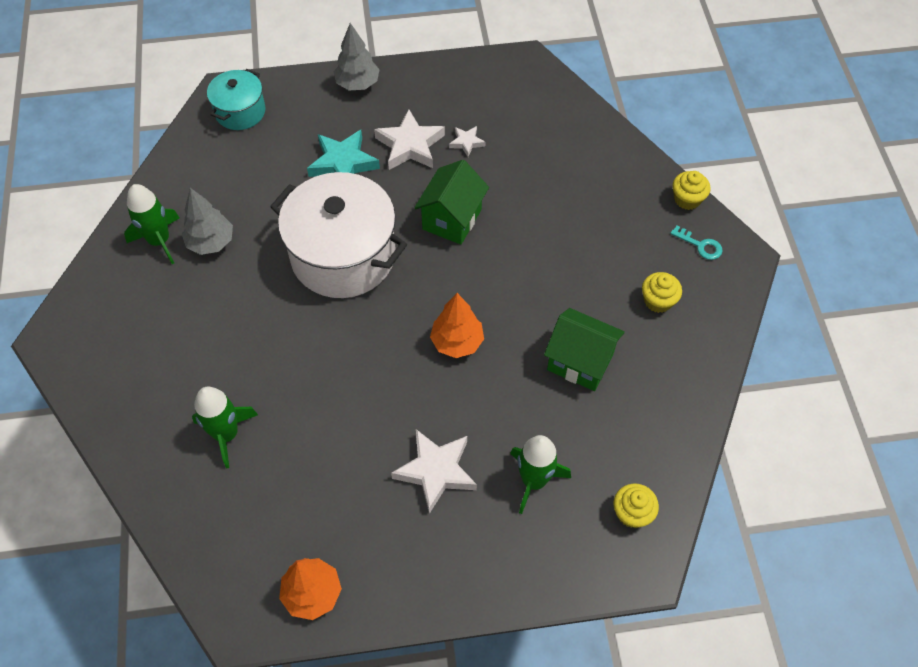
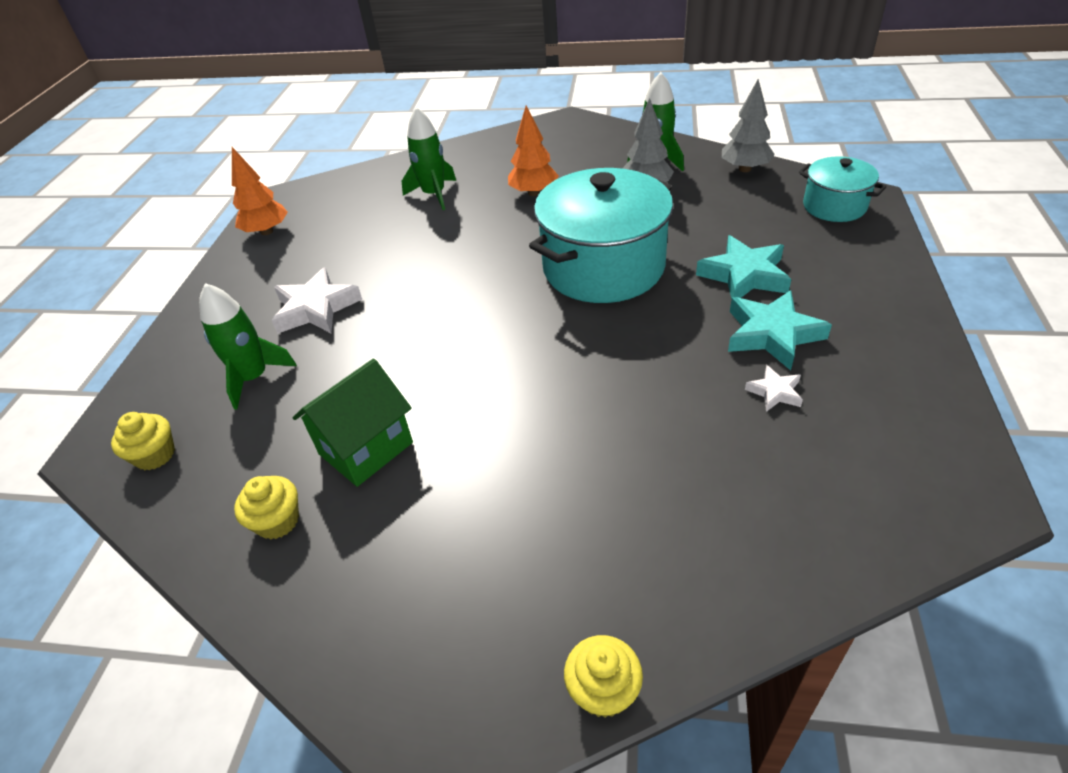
camera: 110 degrees right, 15 degrees down
(343, 255) = (603, 267): white pot -> turquoise pot
(357, 84) = (893, 297): grey tree -> grey tree (744, 169)
(410, 145) = (772, 334): white star -> turquoise star
(452, 219) = (633, 359): green house -> none
(457, 342) = (452, 341): orange tree -> orange tree (534, 193)
(658, 301) = (412, 569): yellow cupcake -> yellow cupcake (277, 521)
(700, 245) = (491, 677): turquoise key -> none

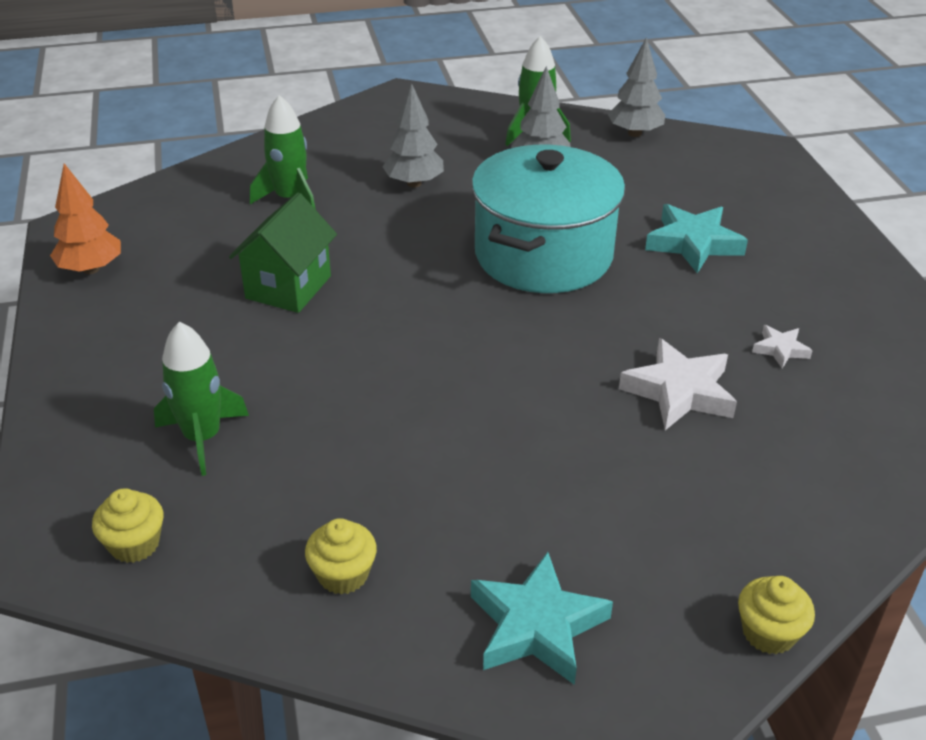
camera: 25 degrees left, 5 degrees down
(316, 308) = (227, 349): white star -> white star (679, 392)
(366, 448) = (395, 483): green house -> green house (288, 287)
(534, 193) = (414, 183): orange tree -> grey tree
(772, 334) = (750, 296): turquoise star -> turquoise star (536, 626)
(834, 206) = (744, 163): turquoise pot -> none

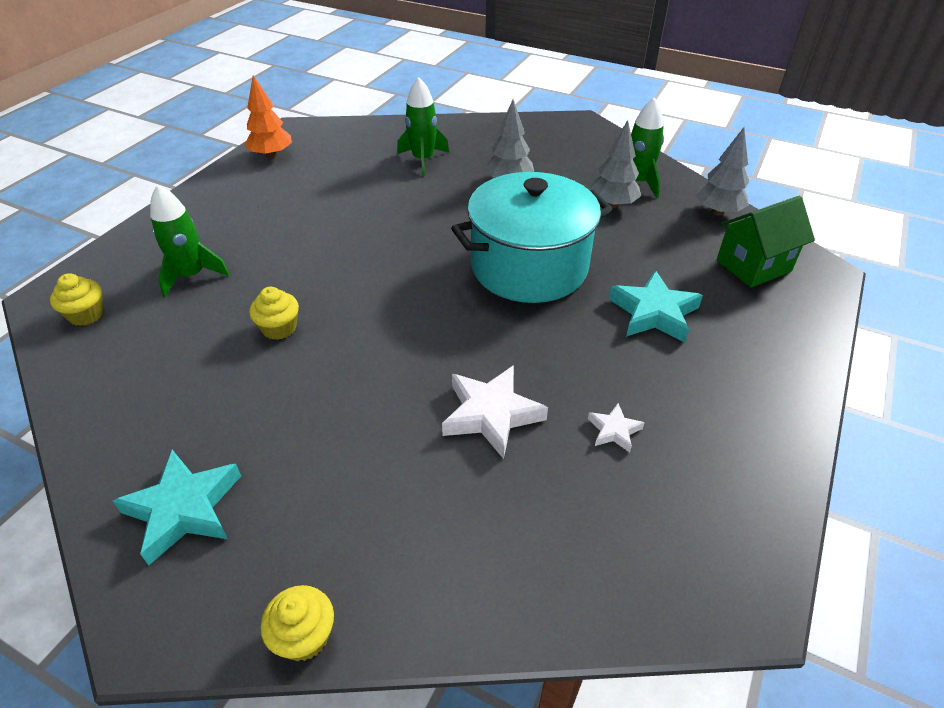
camera: 40 degrees right, 5 degrees up
(288, 287) = (350, 212): green house -> green house (753, 266)
(343, 574) = (142, 399): yellow cupcake -> yellow cupcake (279, 328)

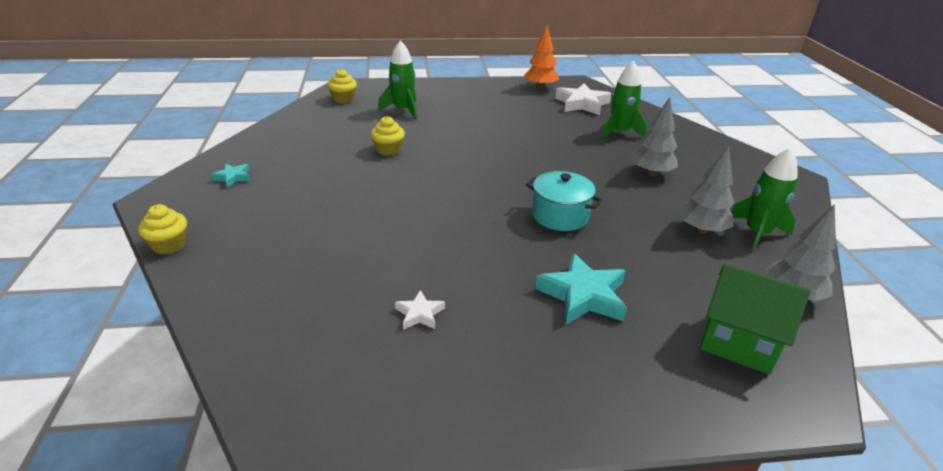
camera: 55 degrees right, 10 degrees down
(184, 509) = (233, 177): turquoise star -> turquoise star, size x0.52
(491, 414) = (385, 251): white star -> white star (582, 104)
(529, 267) = (560, 216): turquoise pot -> turquoise pot, size x0.53

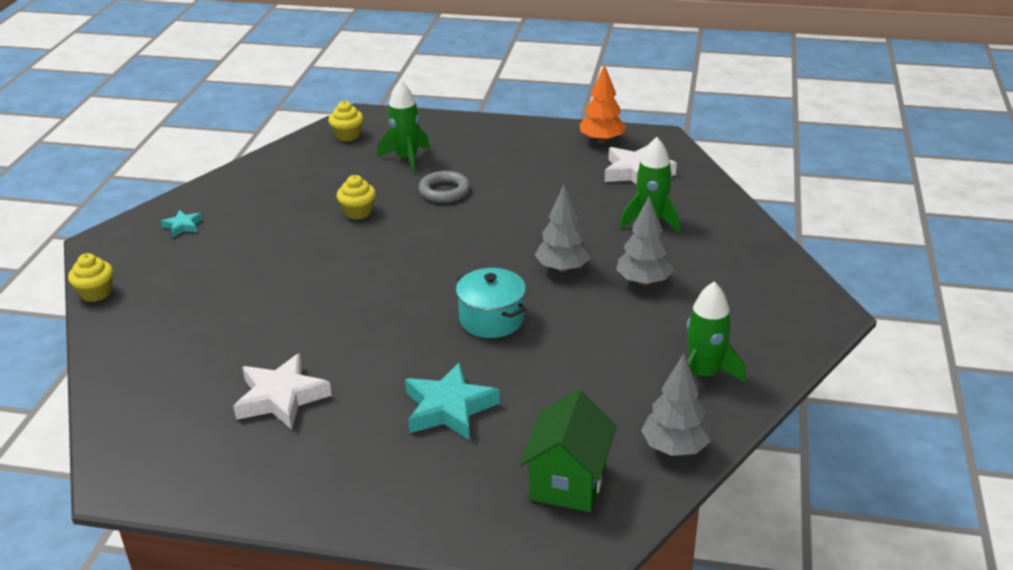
camera: 20 degrees right, 0 degrees up
(419, 314) = (281, 397): white star -> white star, size x1.94
(449, 128) = (444, 191): none -> grey ring
(701, 230) = (640, 360): grey tree -> grey tree (563, 268)
(738, 343) = (568, 482): green house -> green house turned 60 degrees clockwise

